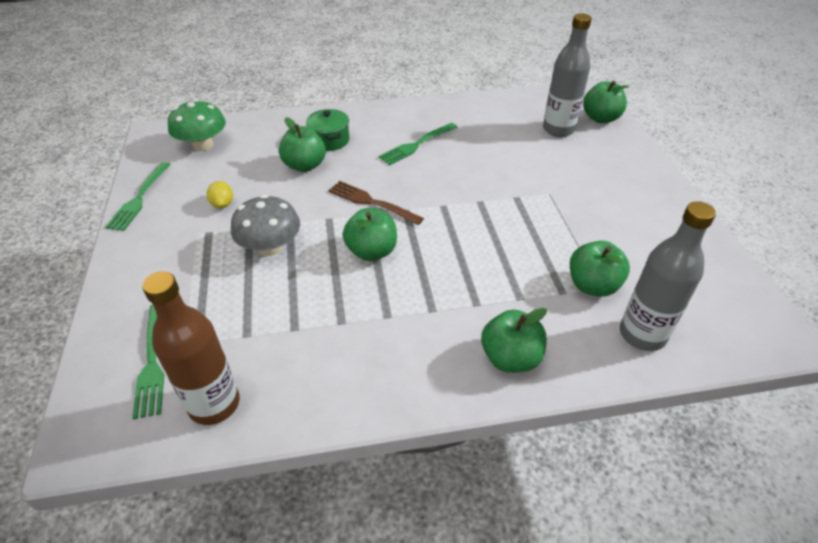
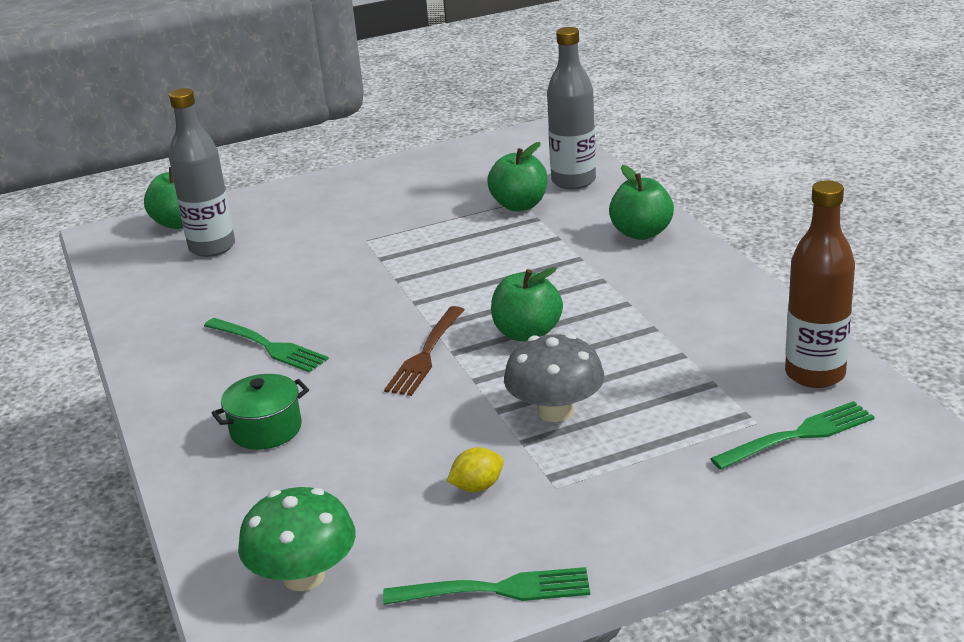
camera: 100 degrees left, 15 degrees down
(304, 165) = (348, 435): green apple -> none

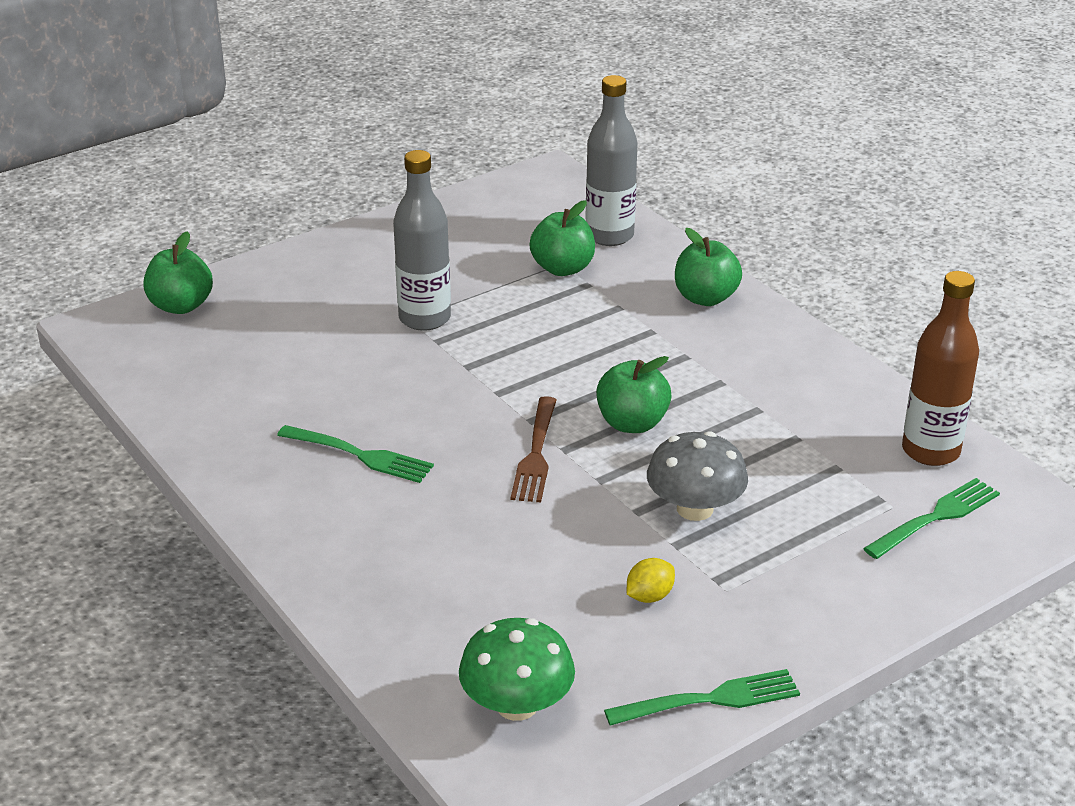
camera: 15 degrees left, 5 degrees up
(212, 247) = (236, 336): grey bottle -> grey bottle (424, 318)
(266, 429) = (404, 551): green pot -> none

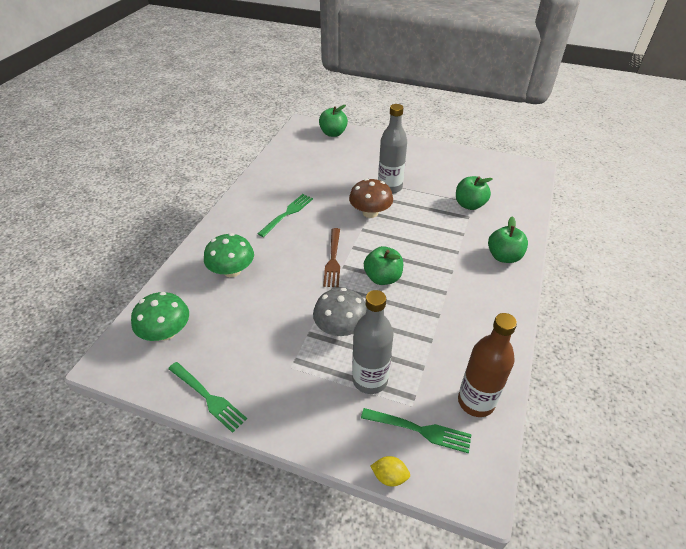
camera: 55 degrees right, 10 degrees up
(359, 455) = (287, 214): green fork -> green fork turned 135 degrees counterclockwise
(440, 575) = (232, 270): none -> green mushroom
(465, 367) = (370, 212): none -> brown mushroom
(536, 453) = (333, 259): brown fork -> brown fork turned 60 degrees counterclockwise
(609, 236) = (511, 206): grey bottle -> grey bottle (370, 380)
(649, 596) = (265, 341): yellow lemon -> yellow lemon (389, 476)

